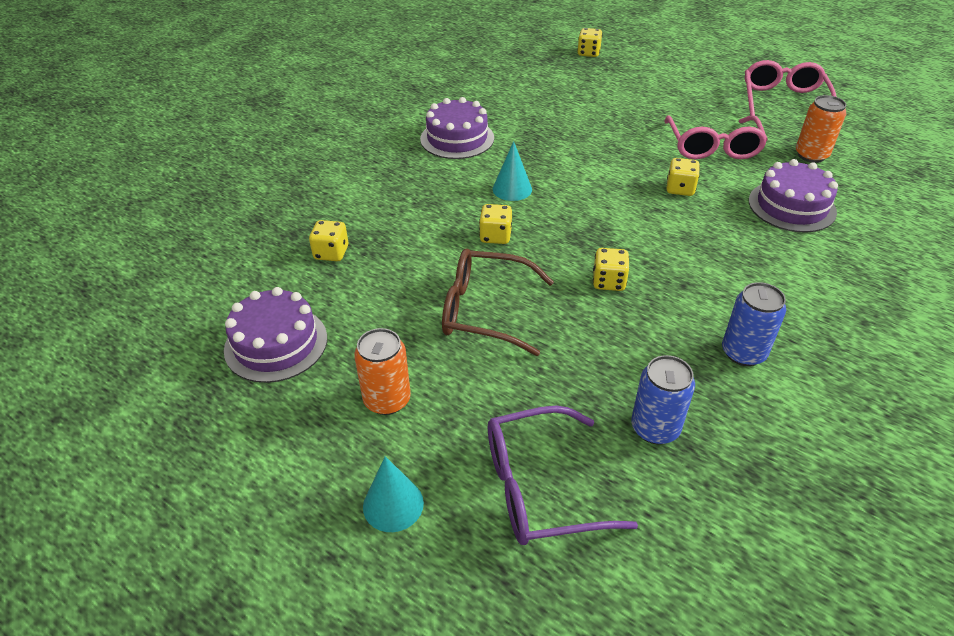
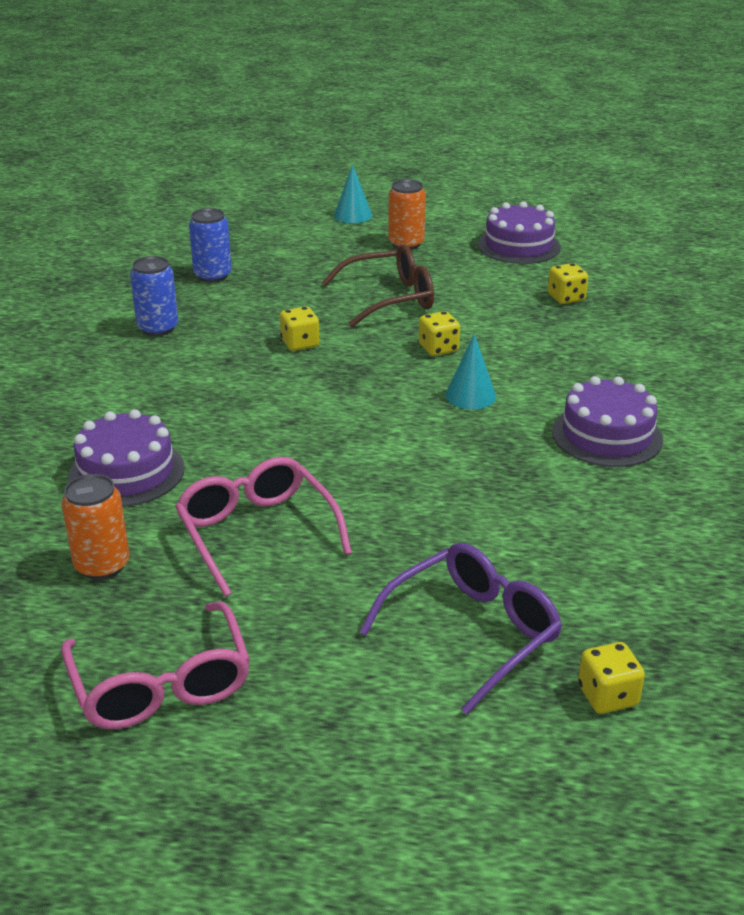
camera: 150 degrees right, 10 degrees down
(539, 488) = (273, 238): purple glasses -> purple glasses (473, 632)
(680, 189) = (275, 453): yellow dice -> none

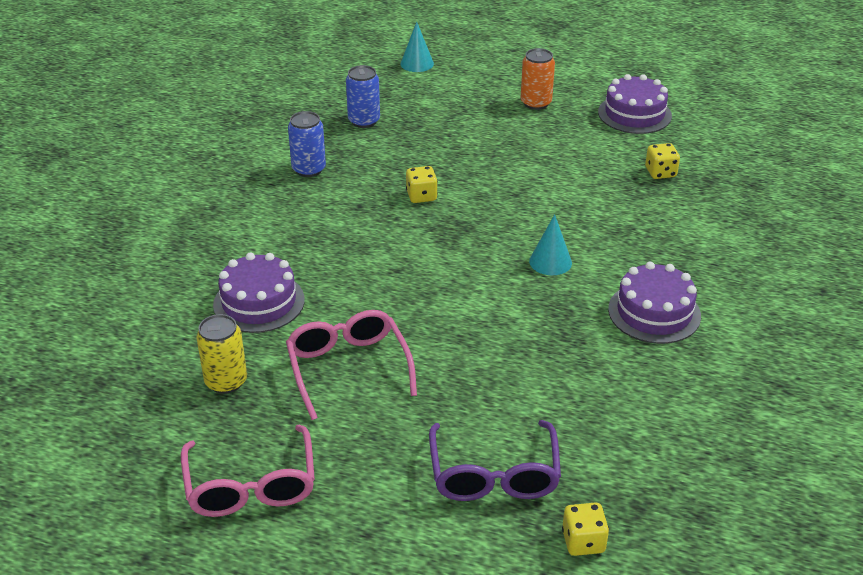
camera: 10 degrees right, 5 degrees up
(102, 565) = (226, 381): orange can -> yellow can
(353, 215) = (497, 68): turquoise cone -> turquoise cone (417, 63)
(390, 298) = (507, 158): brown glasses -> none
(438, 348) = (536, 213): yellow dice -> none
(473, 632) = (494, 475): purple glasses -> purple glasses turned 120 degrees clockwise

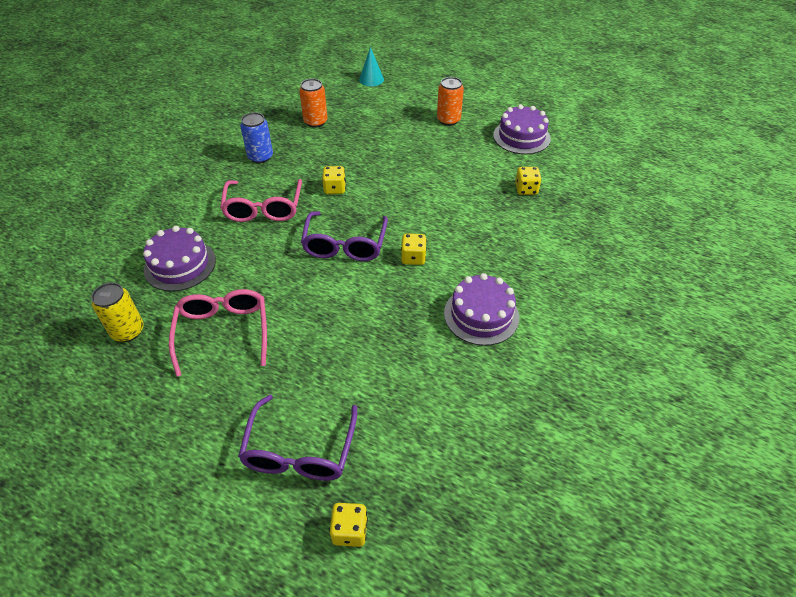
camera: 10 degrees right, 10 degrees up
(251, 486) = (107, 430): pink glasses -> pink glasses (263, 208)
(364, 121) = (315, 122): blue can -> orange can
(460, 257) = (345, 245): none -> purple glasses
(550, 262) = (413, 257): turquoise cone -> yellow dice

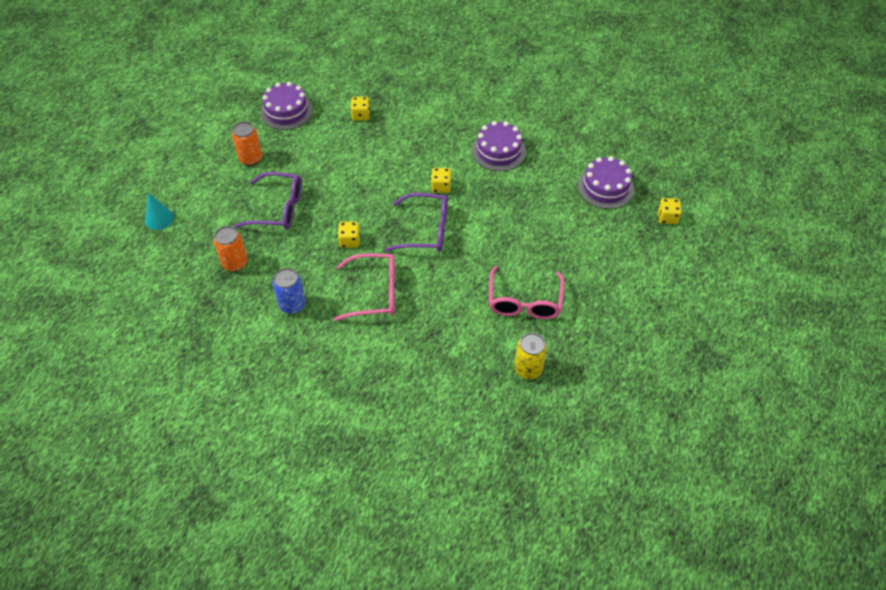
camera: 90 degrees left, 5 degrees up
(180, 265) = (450, 346): purple cake -> purple cake (605, 187)
(223, 332) = (524, 302): pink glasses -> pink glasses turned 75 degrees counterclockwise
(299, 451) = (620, 245): purple glasses -> purple glasses (278, 209)

